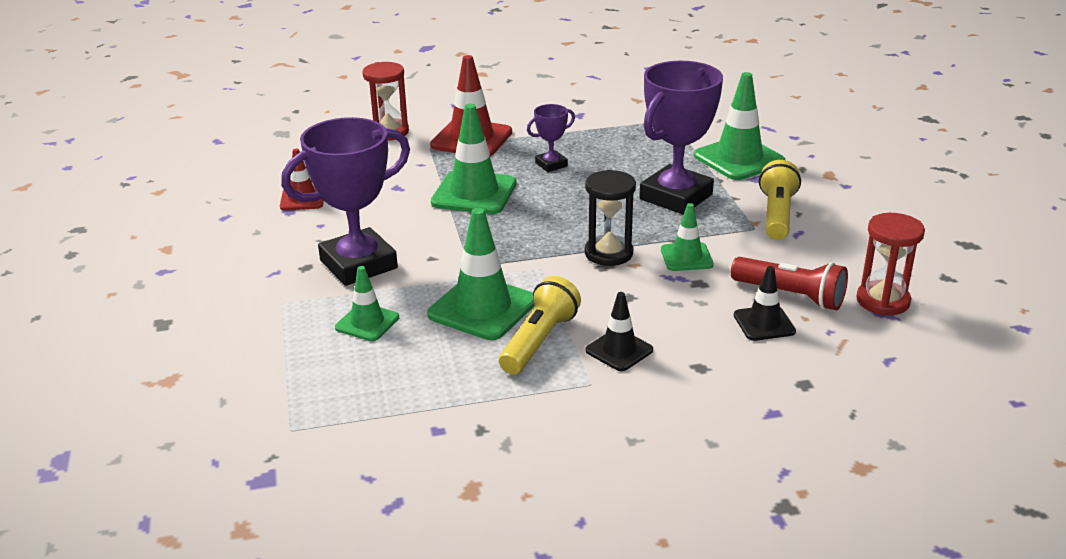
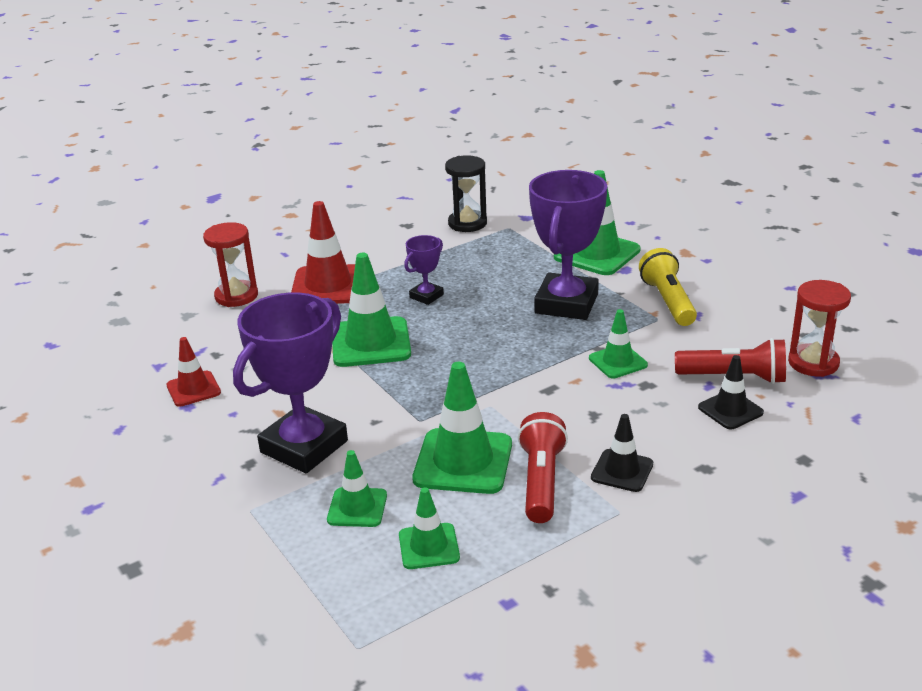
camera: 20 degrees left, 0 degrees up
(404, 368) = (429, 546): none -> green traffic cone
(539, 341) = (541, 481): yellow flashlight -> red flashlight
(608, 253) = (544, 375): black hourglass -> black hourglass (467, 223)

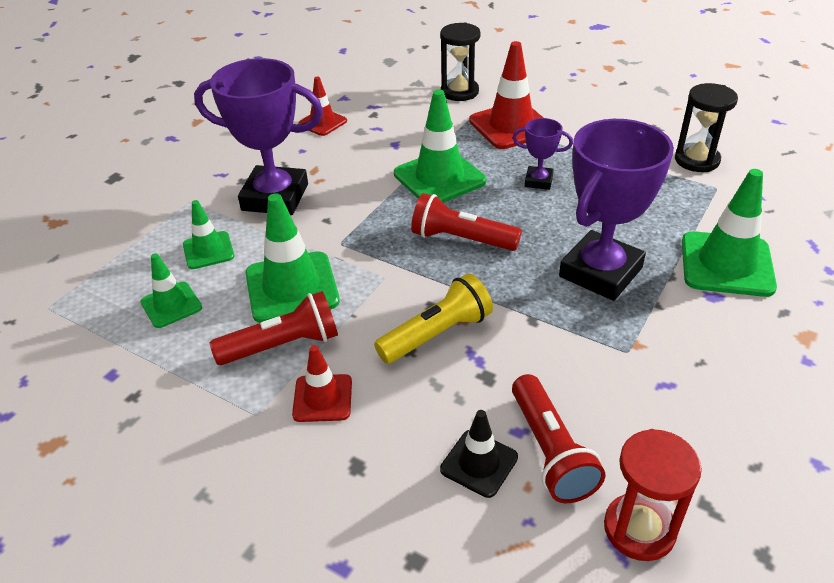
camera: 65 degrees right, 10 degrees up
(236, 296) = (459, 92): red hourglass -> black hourglass
(472, 354) = (461, 239): none -> red flashlight
(566, 303) = (600, 272): purple trophy -> purple trophy turned 45 degrees counterclockwise
(618, 362) = (515, 342): green traffic cone -> none
(622, 471) = (322, 398): black traffic cone -> red traffic cone
(668, 301) = (674, 350): yellow flashlight -> yellow flashlight (437, 334)

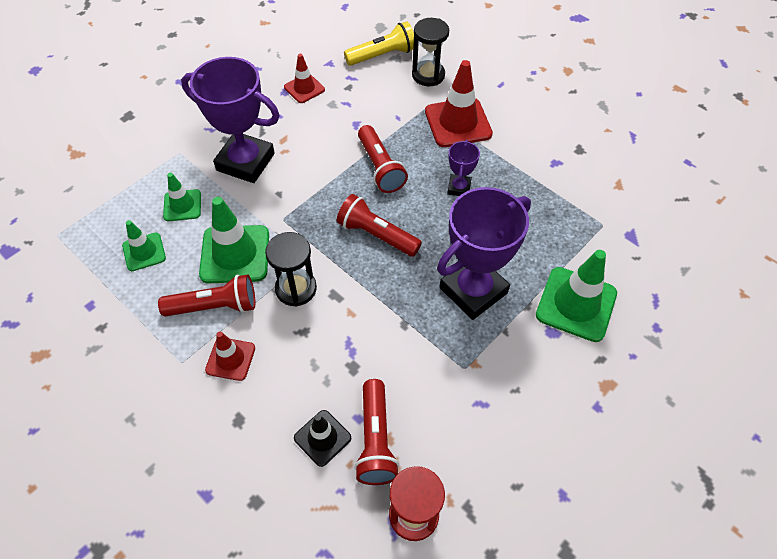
camera: 10 degrees right, 15 degrees up
(437, 334) = (329, 321): yellow flashlight -> yellow flashlight (383, 55)
(439, 178) = (380, 168): green traffic cone -> red flashlight
(538, 181) = (459, 188): purple trophy -> purple trophy turned 75 degrees clockwise
(696, 160) = (599, 192): black hourglass -> black hourglass (296, 289)

